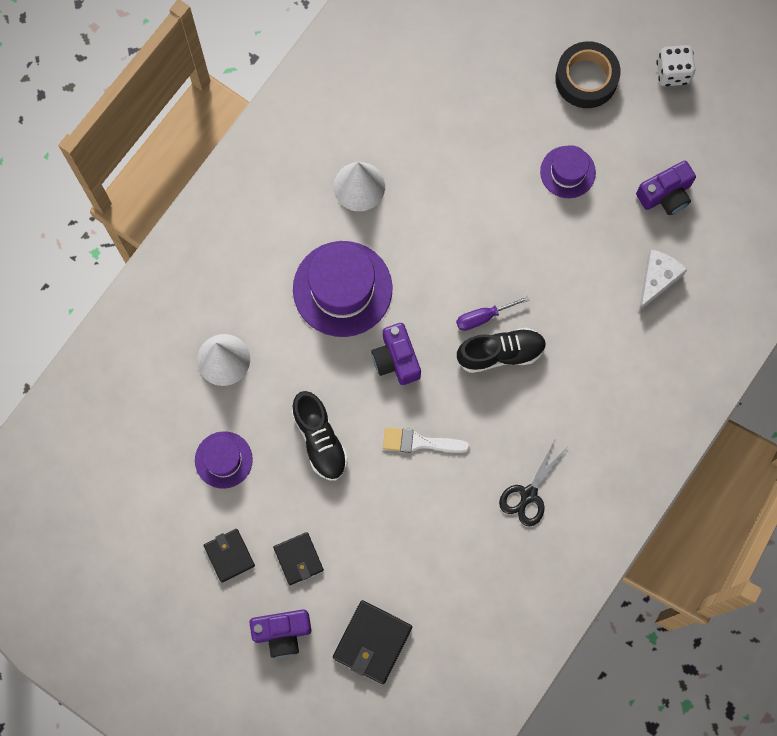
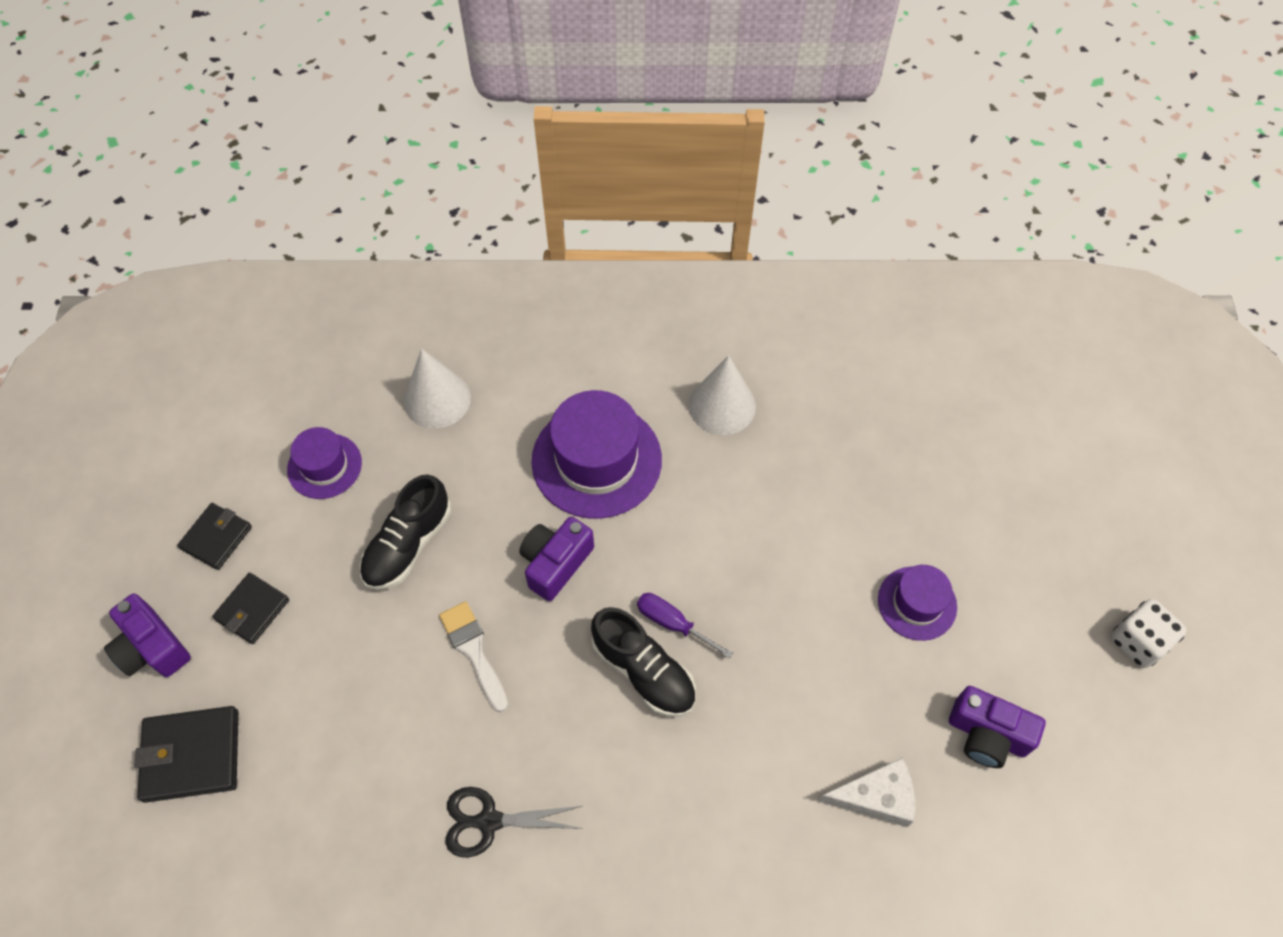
camera: 55 degrees right, 15 degrees down
(586, 79) = (1040, 551): black tape -> none

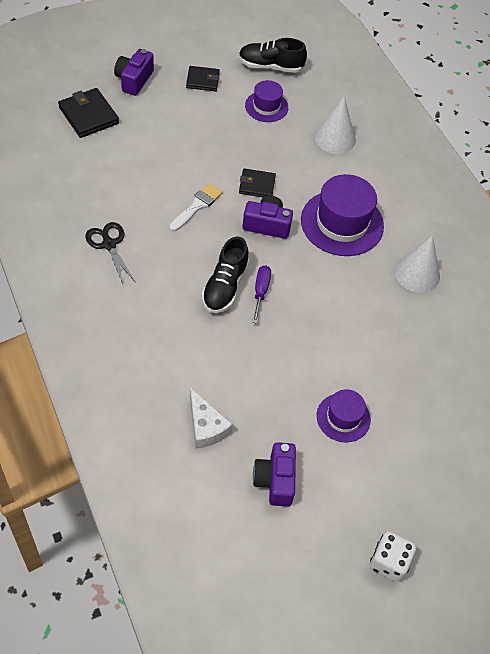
camera: 60 degrees right, 5 degrees down
(252, 610) = (172, 109): black wallet -> black wallet (257, 185)
(408, 544) = (242, 157): black shoe -> black shoe (270, 66)

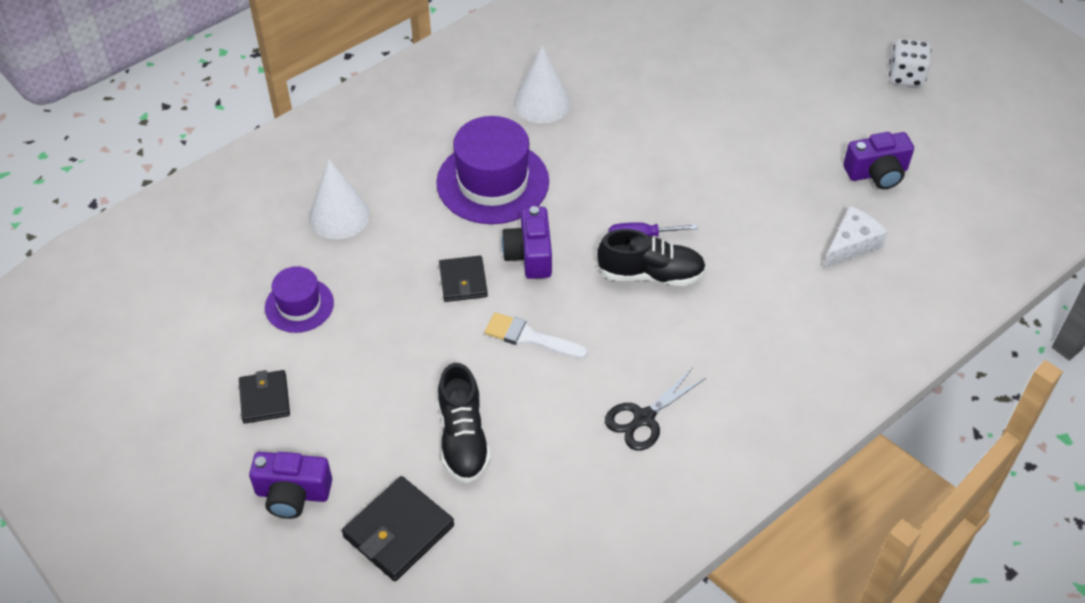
camera: 100 degrees left, 5 degrees down
(270, 66) = (205, 320): black shoe -> black shoe (463, 438)
(343, 417) = (771, 134): purple hat -> none

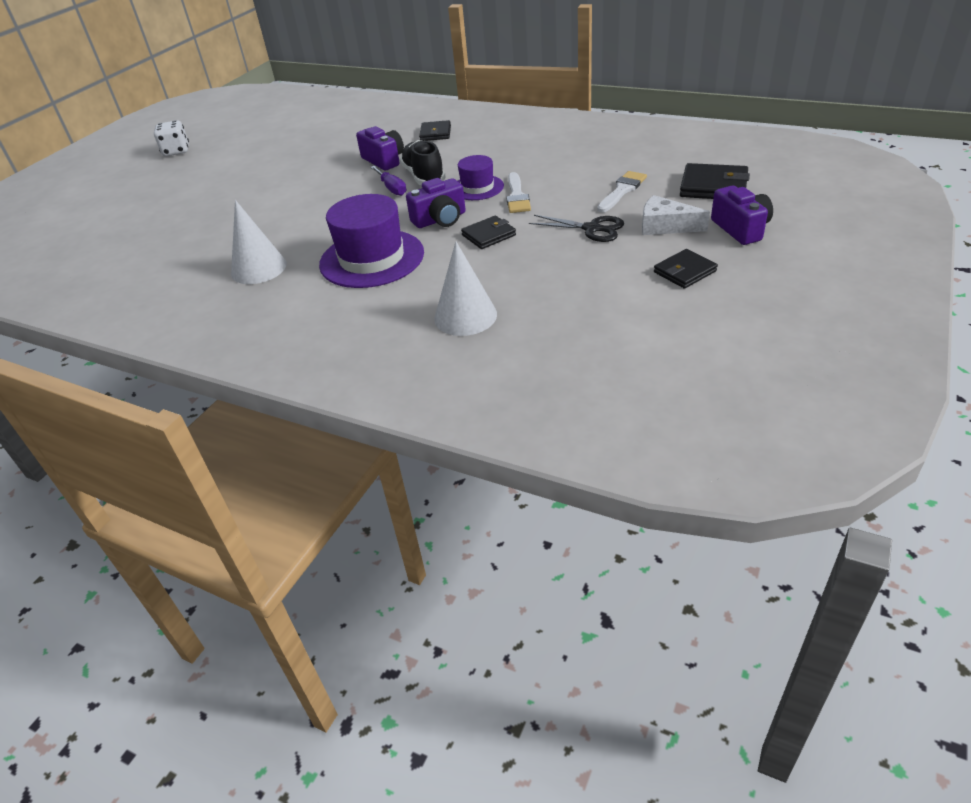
camera: 110 degrees left, 10 degrees down
(299, 305) = (581, 294): purple hat -> purple hat (477, 188)
(463, 438) = (622, 190): black shoe -> white brush
(643, 418) = (543, 148): black scissors -> black scissors (592, 229)
(781, 327) = (435, 133): none -> black wallet
(851, 244) = (351, 132): white cheese -> white cheese (665, 226)
(877, 173) = (281, 139): purple camera -> purple camera (384, 160)

